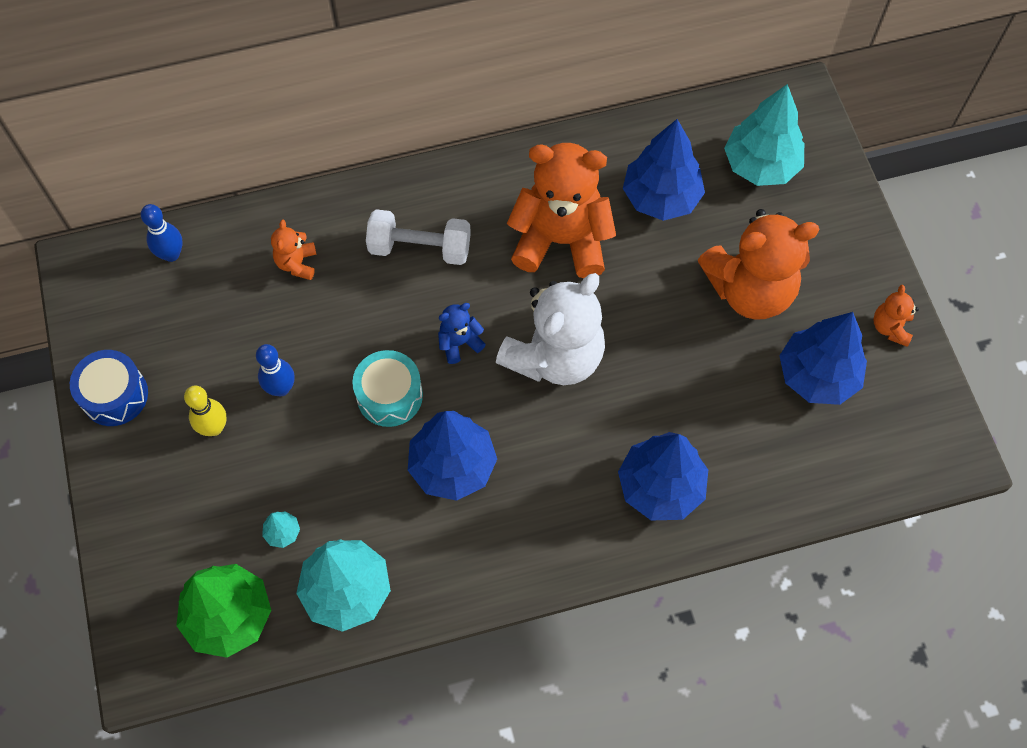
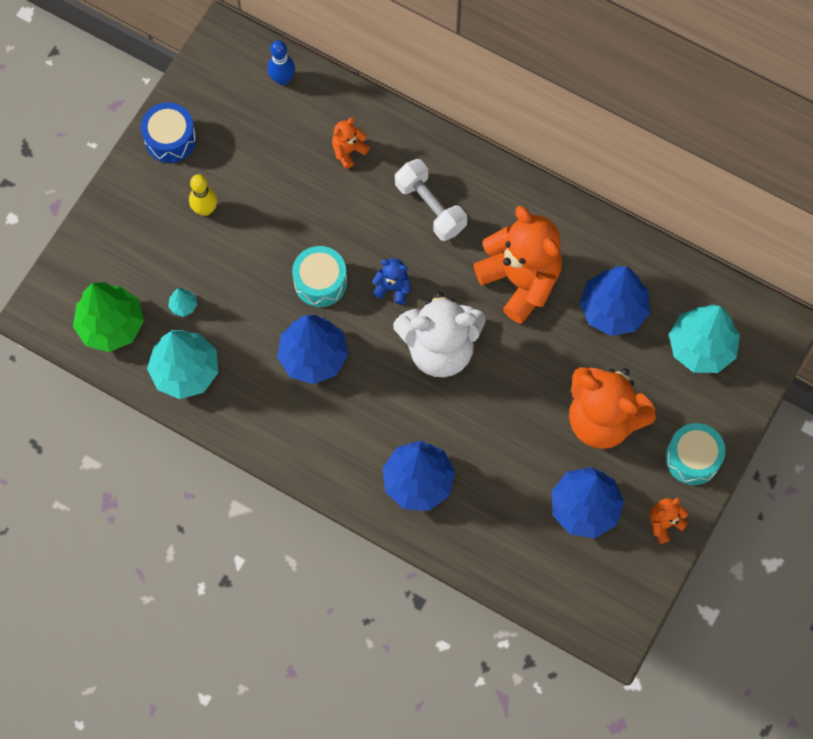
camera: 45 degrees right, 5 degrees up
(281, 388) = (264, 220): blue bowling pin -> none
(852, 256) = (692, 458): none -> turquoise drum

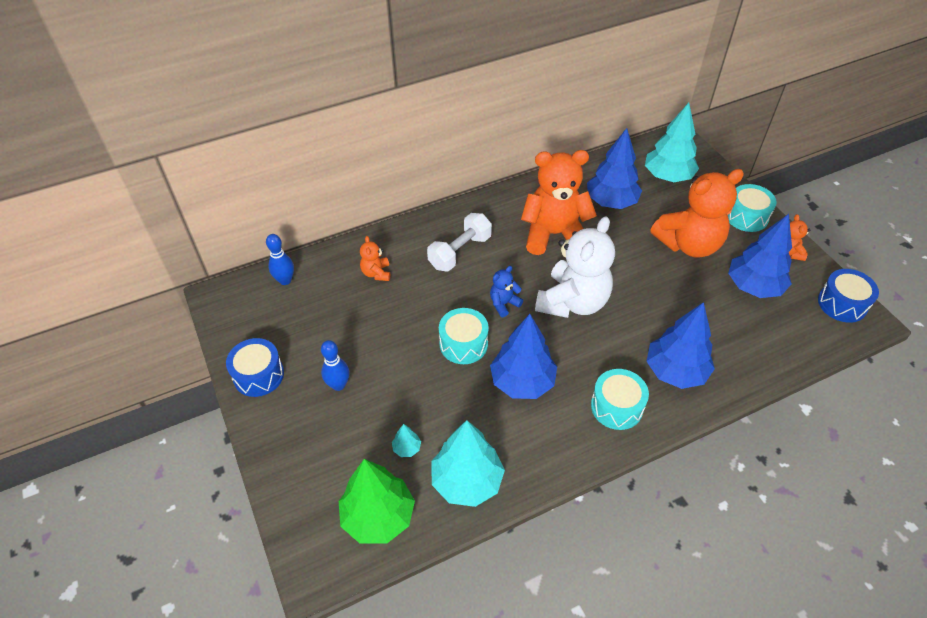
camera: 55 degrees left, 20 degrees down
(205, 209) = (338, 385): yellow bowling pin -> blue bowling pin
(342, 450) = (616, 407): none -> turquoise drum
(430, 207) = (460, 252): white dumbbell -> white dumbbell turned 45 degrees counterclockwise
(621, 603) = (842, 304): none -> blue drum

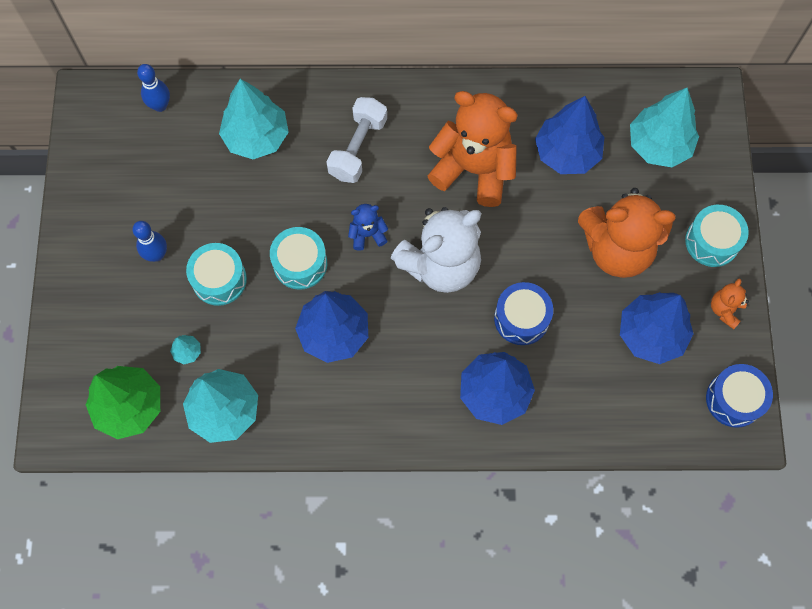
camera: 25 degrees right, 20 degrees up
(258, 375) = (87, 209): blue drum -> blue drum (521, 318)
(376, 273) = (256, 137): orange teddy bear -> turquoise tree
(460, 252) = (358, 148): white dumbbell -> white dumbbell turned 45 degrees counterclockwise
(616, 407) = (410, 403): turquoise drum -> turquoise drum (219, 279)

